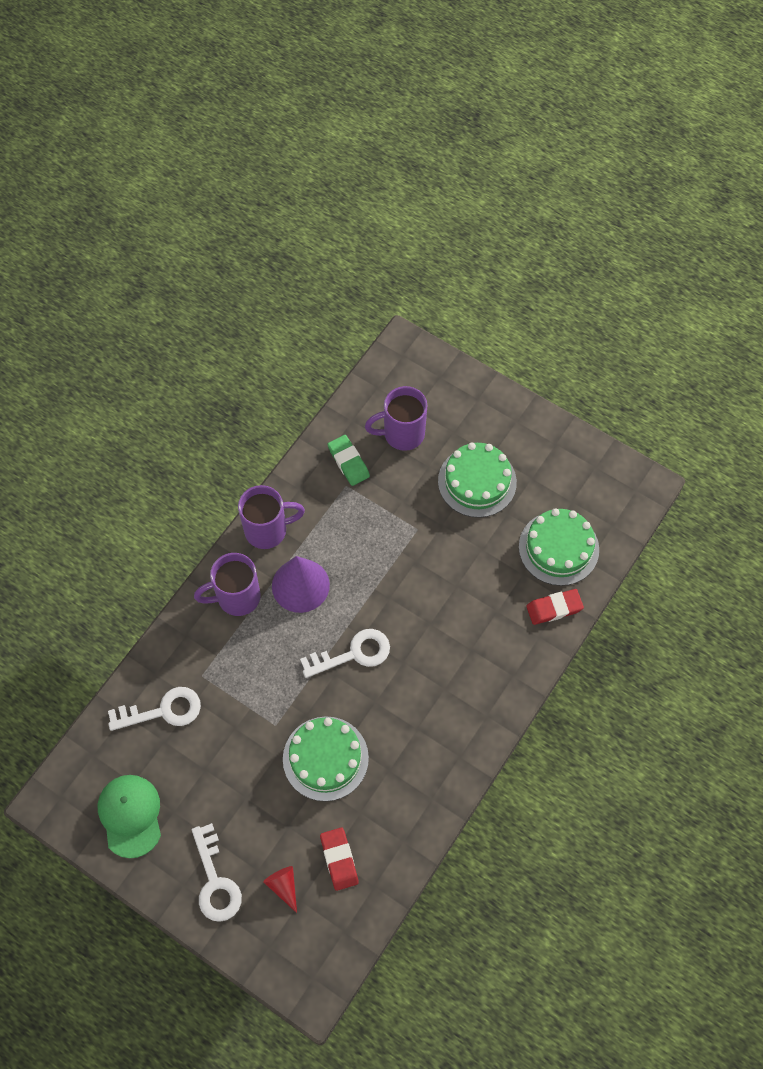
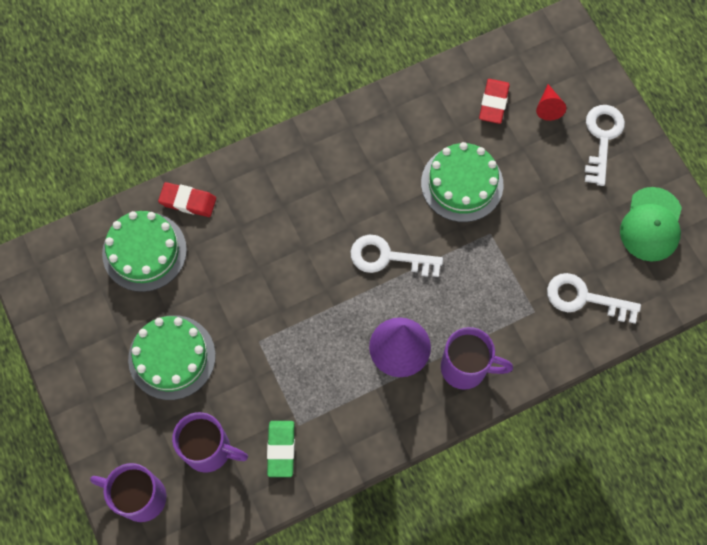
camera: 150 degrees left, 5 degrees up
(267, 530) = (401, 420): purple mug -> purple mug (140, 497)

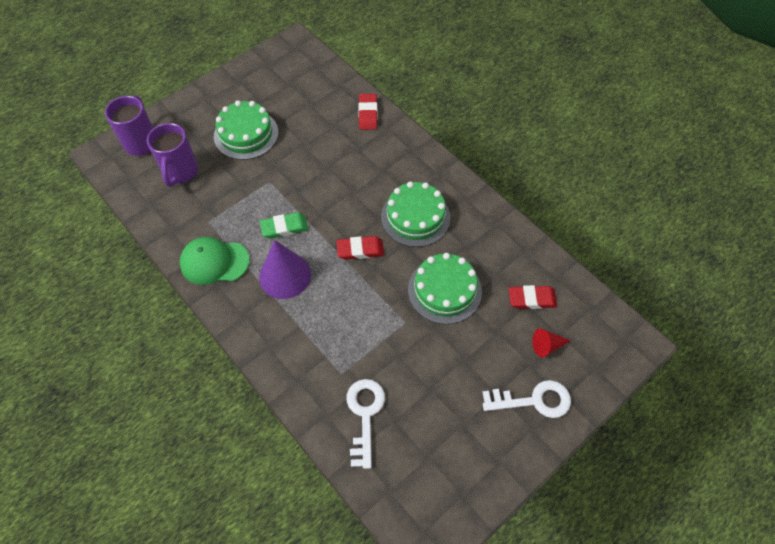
camera: 75 degrees right, 10 degrees down
(144, 251) = (321, 100): green cake -> green cake (415, 217)
(281, 449) = (187, 215): green eraser -> green eraser (284, 227)
(387, 257) = (360, 250): white key -> red eraser
(465, 368) = (276, 328): purple mug -> none
(651, 225) = (458, 465): green cap -> green cap (214, 262)

